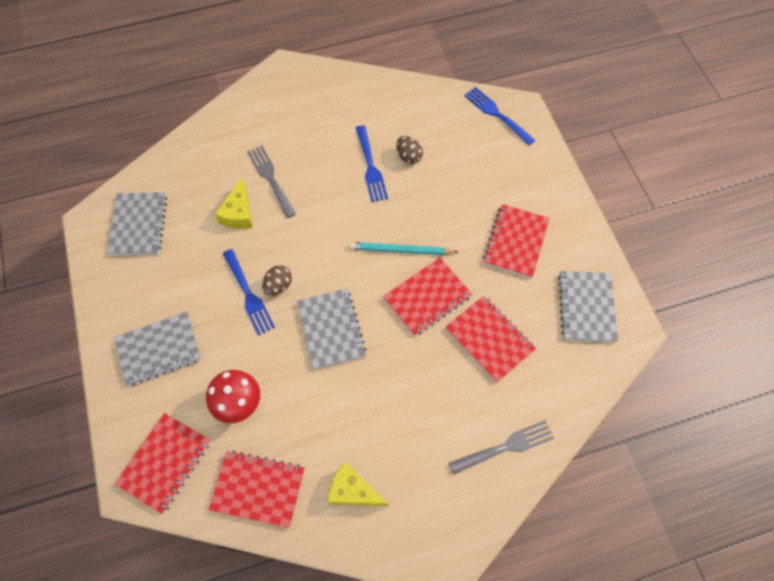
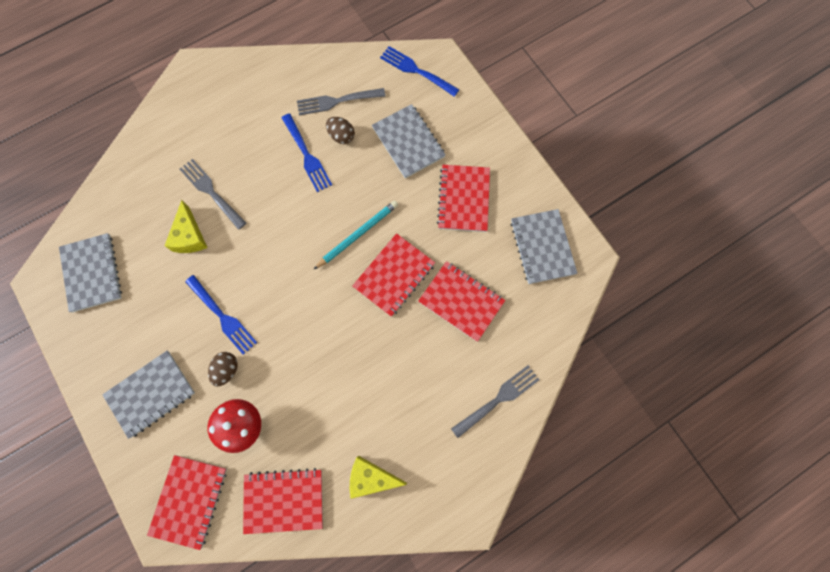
camera: 15 degrees left, 10 degrees up
(278, 286) = (249, 300): brown egg -> brown egg (227, 370)
(331, 329) = (311, 330): grey notebook -> grey notebook (408, 142)
(401, 250) = (358, 234): turquoise pencil -> turquoise pencil turned 150 degrees clockwise
(412, 125) = (337, 101): none -> grey fork

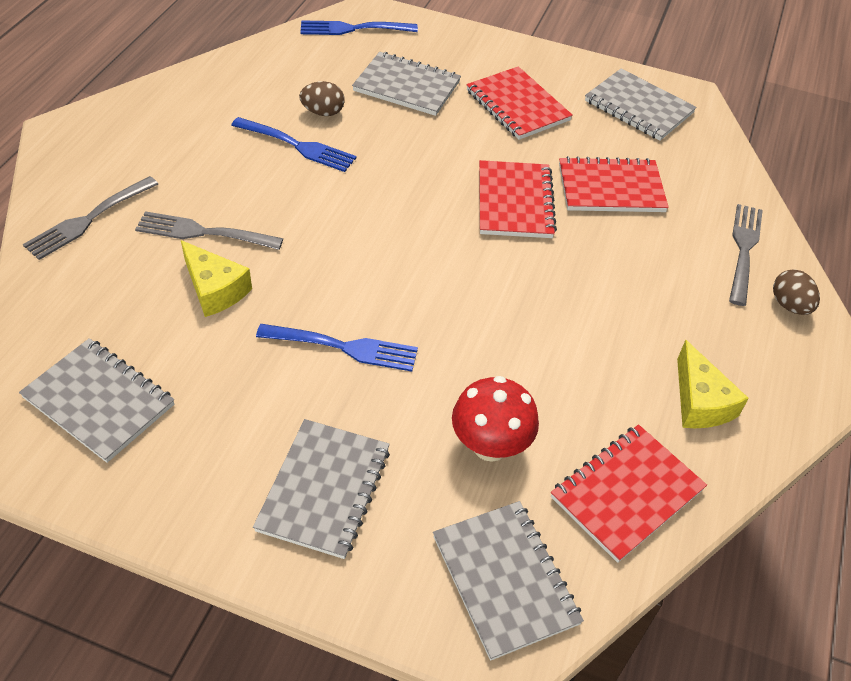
camera: 40 degrees left, 25 degrees down
(189, 500) = (505, 580): red notebook -> grey notebook
(227, 370) = (406, 399): brown egg -> brown egg (789, 305)
(337, 101) = (286, 86): grey fork -> grey fork (88, 220)
(358, 234) = (434, 186): turquoise pencil -> none
(371, 477) = (700, 402): yellow cheese -> yellow cheese turned 75 degrees counterclockwise

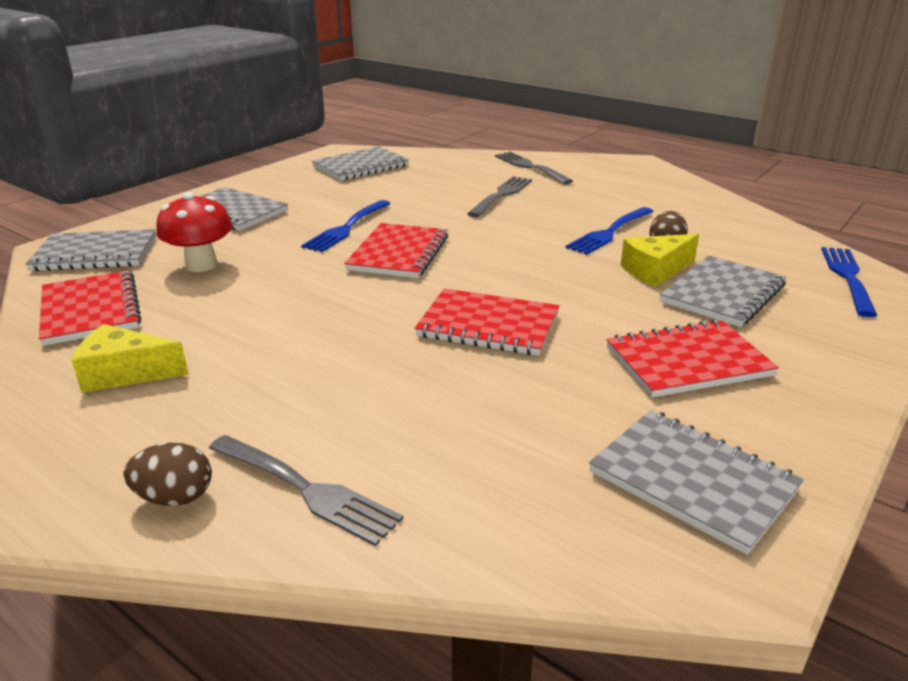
camera: 110 degrees right, 20 degrees down
(215, 289) = (437, 195): yellow cheese -> yellow cheese (655, 270)
(611, 188) = (490, 399): red notebook -> red notebook (399, 253)
(638, 107) = (692, 481): grey notebook -> grey notebook turned 75 degrees clockwise

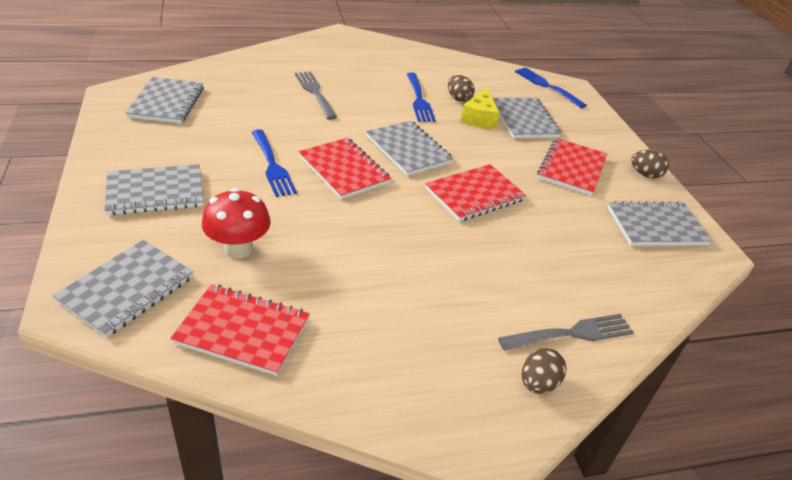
camera: 55 degrees left, 10 degrees up
(125, 373) = (369, 350): yellow cheese -> none
(499, 264) = (408, 150): none -> grey notebook
(530, 167) = (288, 60): grey fork -> none
(816, 424) = (645, 175): none -> brown egg

